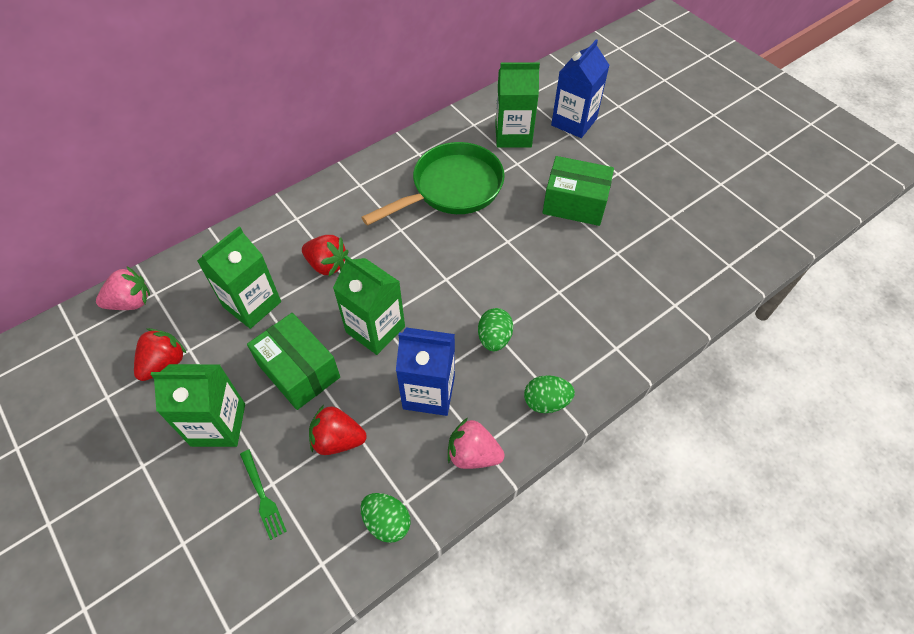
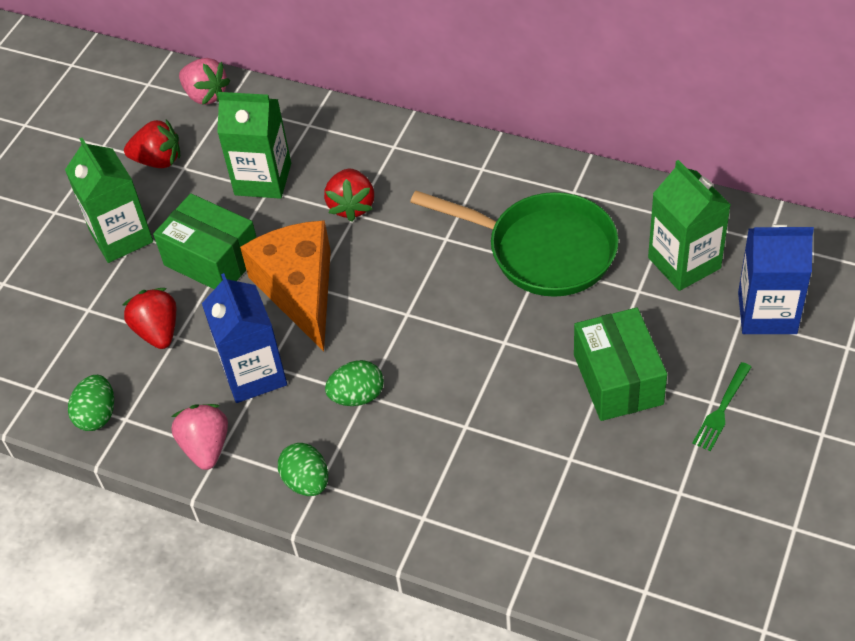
camera: 65 degrees right, 5 degrees down
(263, 496) = (72, 310): green fork -> green fork (721, 410)
(299, 371) = (212, 259): green box -> green box turned 75 degrees counterclockwise
(375, 329) = (299, 290): green carton -> orange cheese

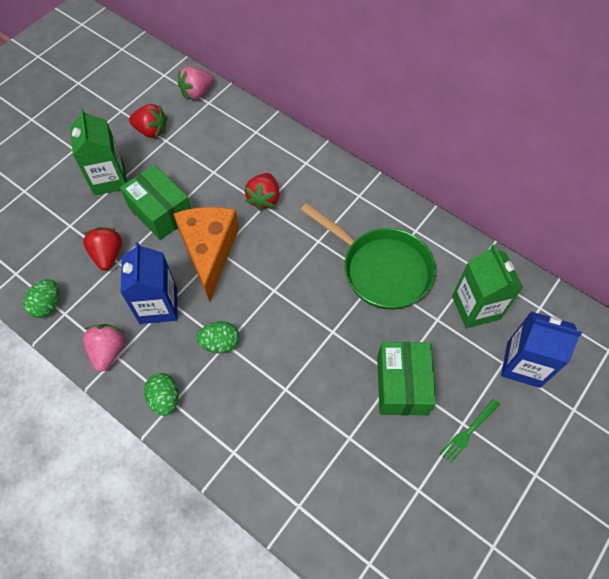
camera: 10 degrees right, 10 degrees up
(205, 95) = (197, 93): pink strawberry -> pink strawberry turned 90 degrees clockwise
(263, 179) = (213, 163): green carton -> none

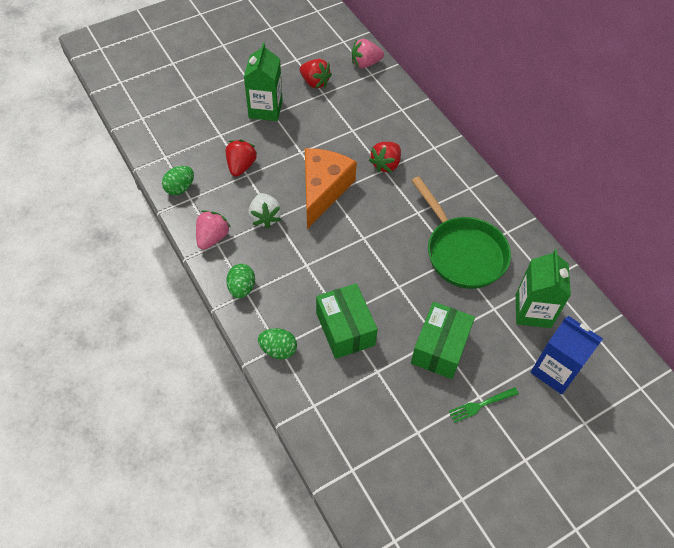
camera: 20 degrees right, 5 degrees down
(158, 305) = (265, 217): blue carton -> white strawberry
(160, 212) = (296, 147): green box -> green box (345, 329)
(220, 343) = (302, 263): green egg -> green egg (278, 350)

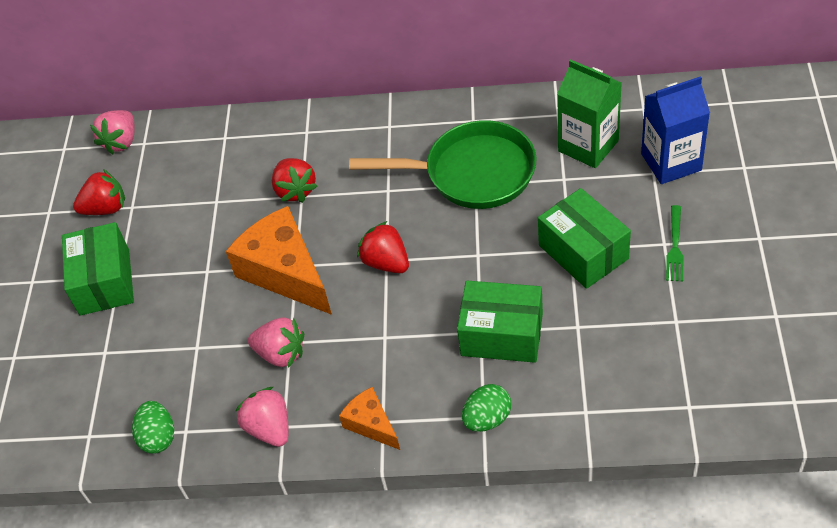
camera: 50 degrees left, 5 degrees down
(241, 166) = (178, 348): red strawberry -> red strawberry (386, 262)
(241, 288) = (371, 424): green egg -> orange cheese
(265, 109) = (104, 282): green carton -> green box
(265, 217) = (281, 353): white strawberry -> pink strawberry

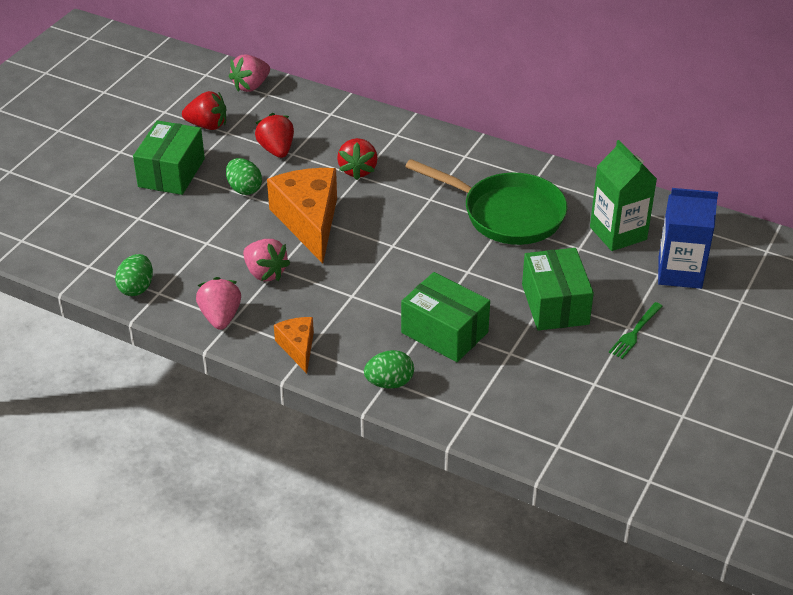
camera: 20 degrees right, 10 degrees down
(194, 265) = (244, 189): none -> green egg
(386, 262) = (391, 247): red strawberry -> red strawberry (276, 150)

